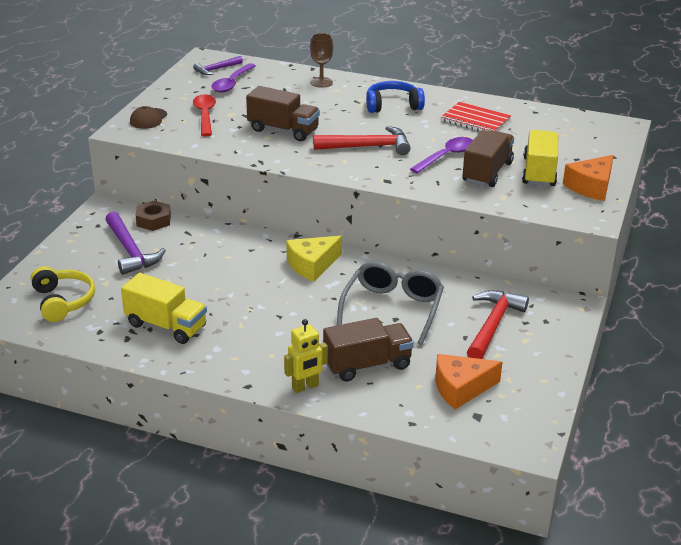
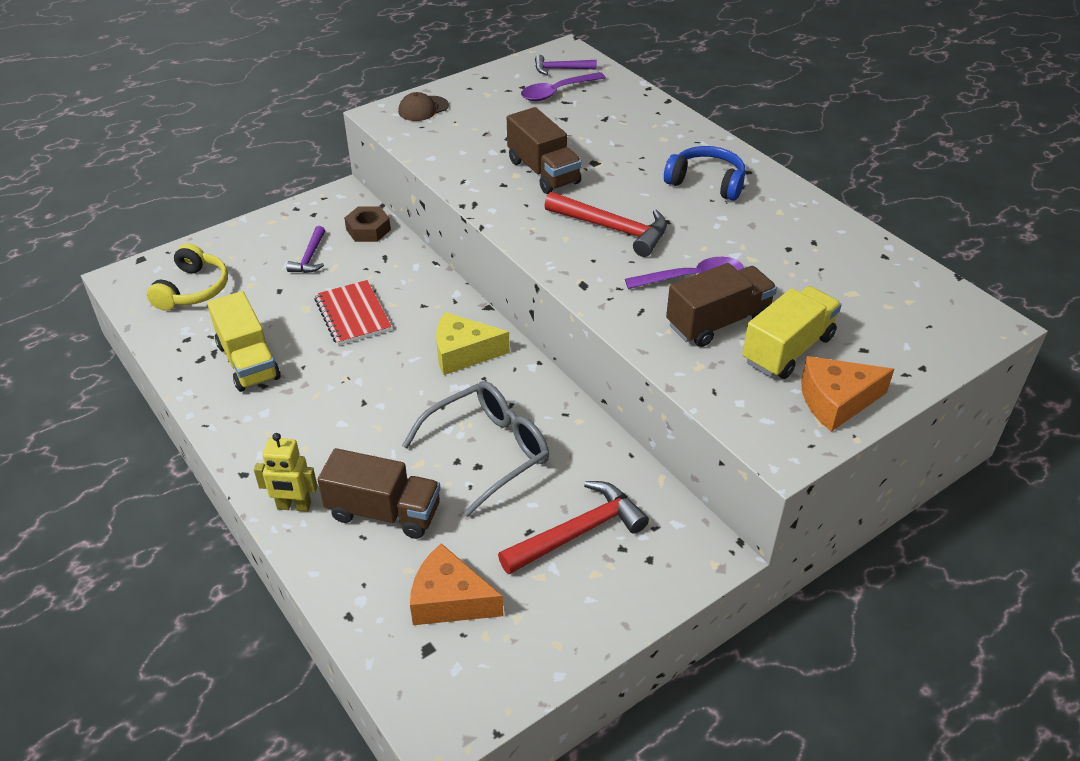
camera: 35 degrees right, 10 degrees up
(130, 251) = (310, 257): purple hammer -> purple hammer, size x0.59
(205, 115) = (483, 124): red spoon -> none
(321, 82) = (657, 123): brown goblet -> none
(475, 120) = (788, 240): red notebook -> red notebook (353, 314)

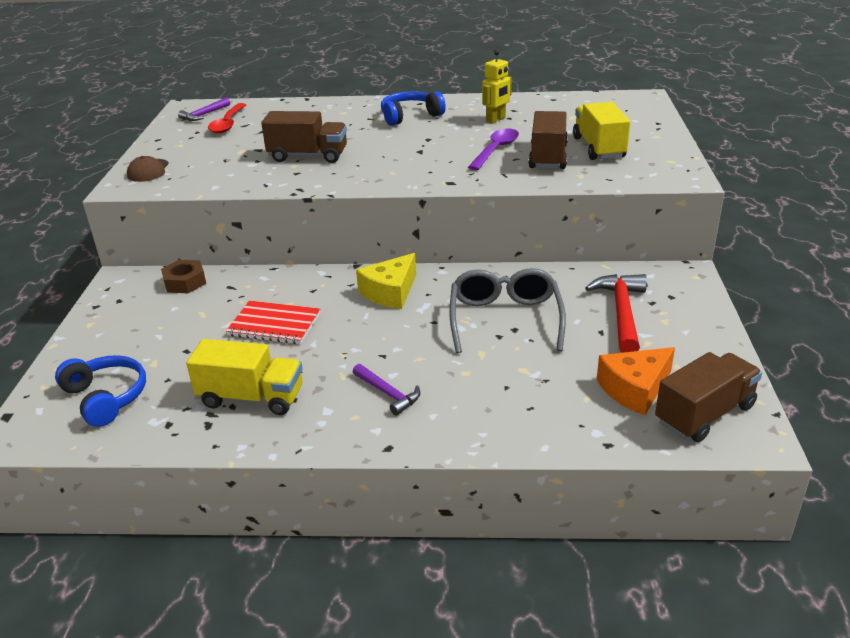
camera: 50 degrees left, 10 degrees down
(193, 289) = (106, 397): yellow headphones -> blue headphones
(294, 506) = (458, 432): yellow robot -> yellow robot (496, 120)
(310, 257) = (170, 320): purple hammer -> purple hammer (388, 393)
(384, 512) = (515, 388): brown truck -> brown truck (704, 414)
(557, 92) = (228, 124): purple spoon -> red spoon
(612, 229) = (408, 155): red hammer -> none
(836, 401) = (659, 151): orange cheese -> none

